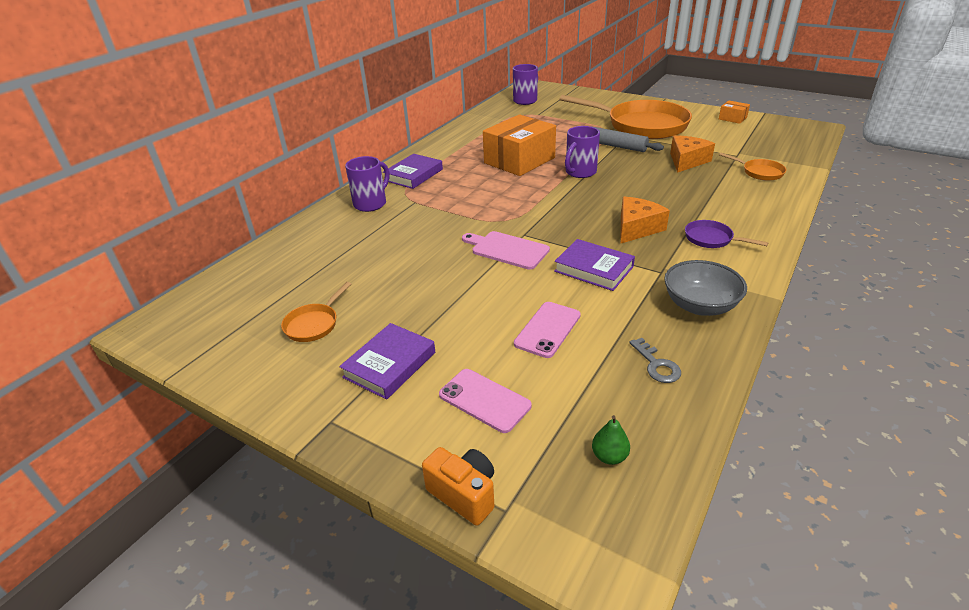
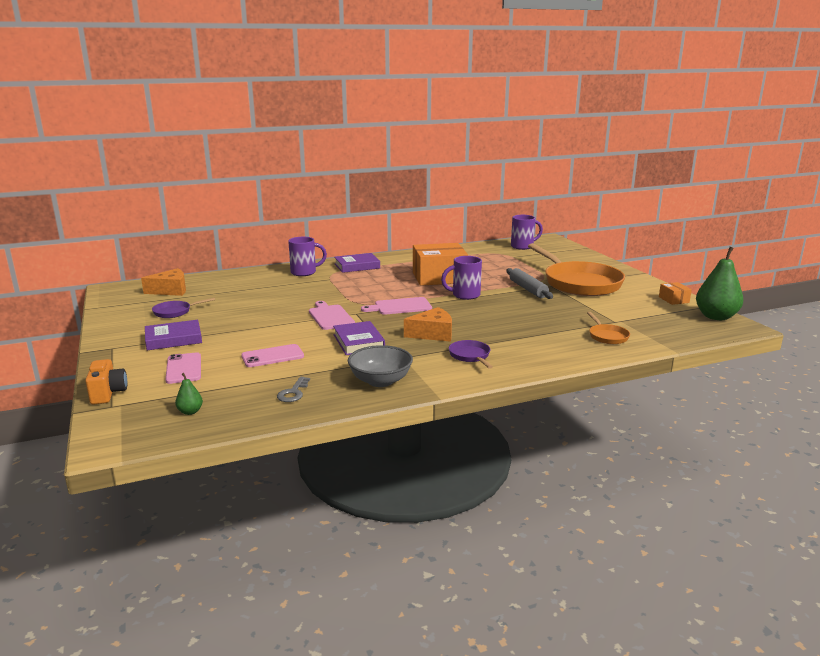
camera: 35 degrees right, 15 degrees down
(314, 324) = (175, 312): orange pan -> purple pan
(549, 209) = (400, 307): none -> pink cutting board
(687, 161) = (562, 312): orange cheese -> orange cheese (170, 290)
(786, 124) = (716, 317): none -> green pear

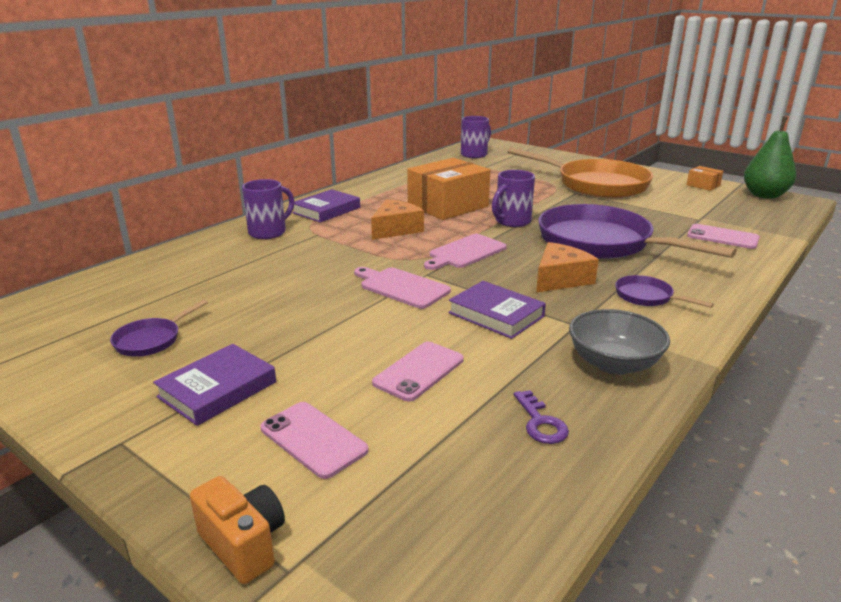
camera: 30 degrees left, 5 degrees up
(170, 290) = (91, 305): orange cheese -> orange cheese (395, 229)
(190, 412) = (446, 521): green pear -> none
(293, 393) = (540, 423): grey key -> purple key
(503, 320) = (602, 243): none -> purple pan
(528, 289) = (561, 201): grey rolling pin -> none
(607, 336) = (722, 237): orange pan -> pink phone

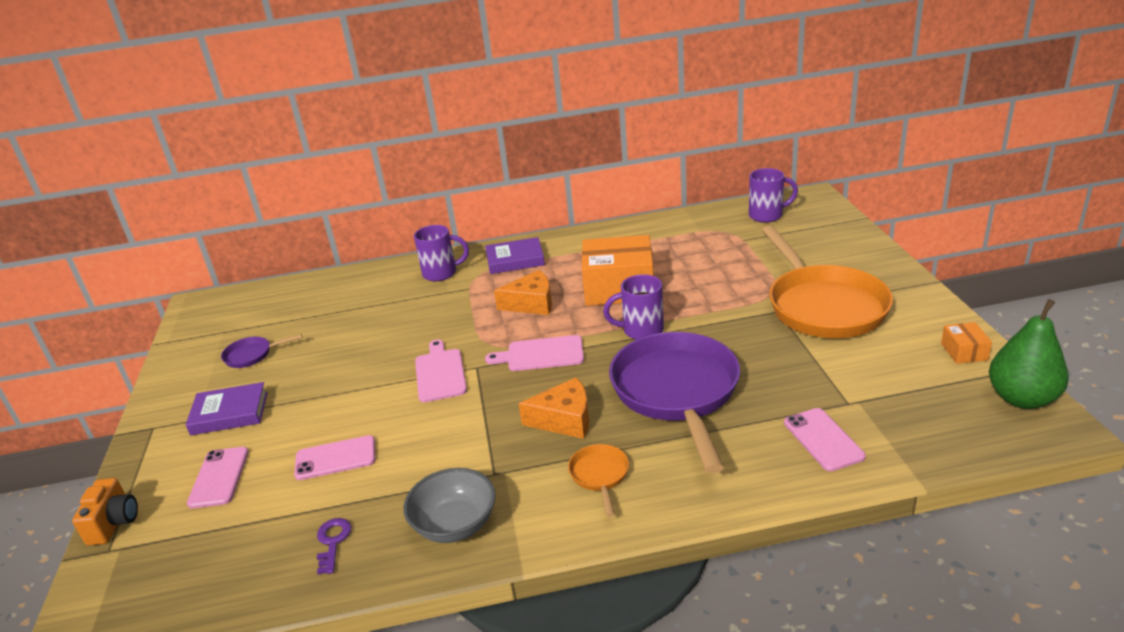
camera: 45 degrees right, 5 degrees up
(496, 314) = (457, 433): purple book -> none
(540, 423) = (333, 542): purple key -> purple key turned 150 degrees clockwise
(647, 297) = (600, 476): purple pan -> orange pan

